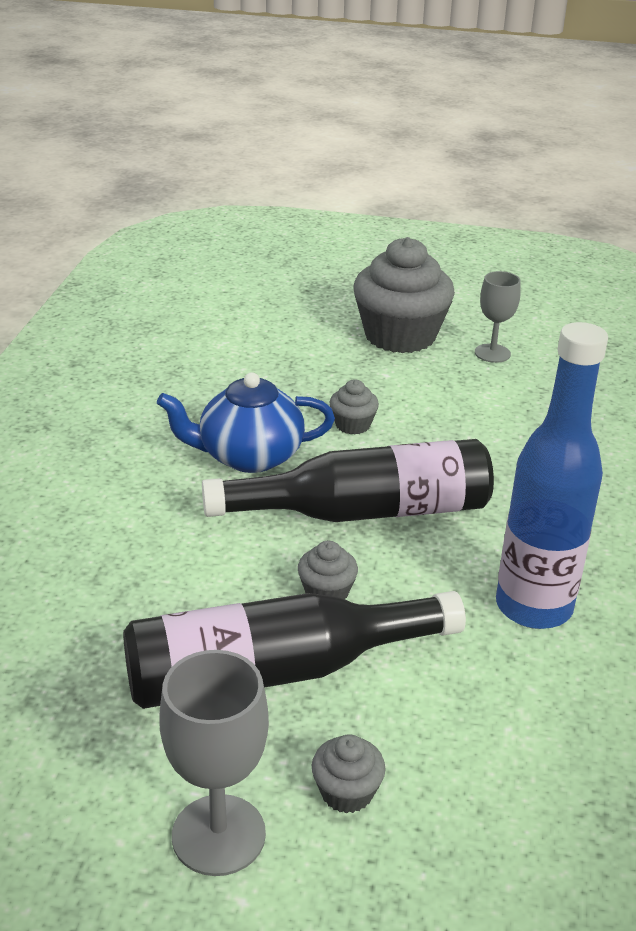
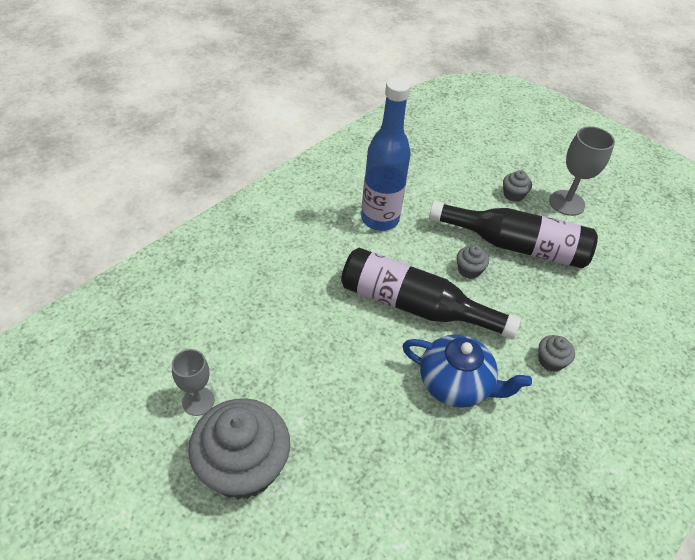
camera: 150 degrees left, 15 degrees up
(353, 425) = (368, 378): grey cupcake -> grey cupcake (550, 361)

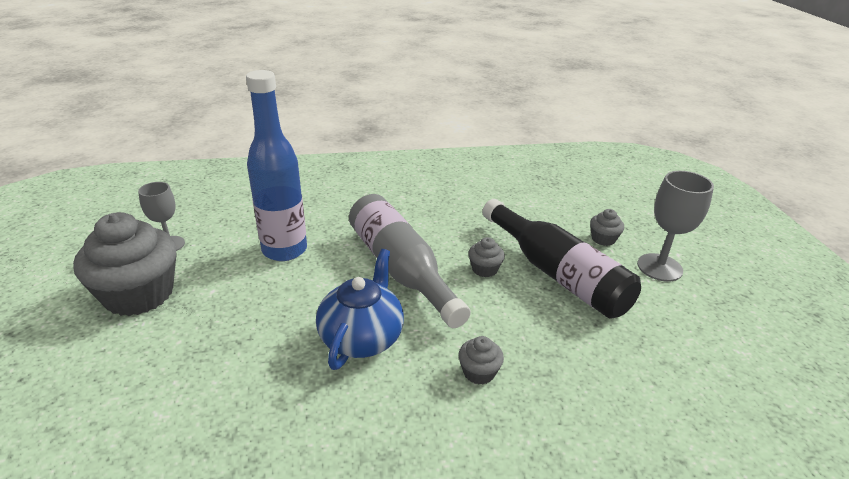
camera: 40 degrees right, 15 degrees down
(380, 219) = (448, 205): blue bottle -> blue bottle (284, 250)
(415, 305) = (401, 269): black bottle -> grey bottle
(456, 384) = (362, 337): blue teapot -> blue teapot turned 135 degrees counterclockwise

